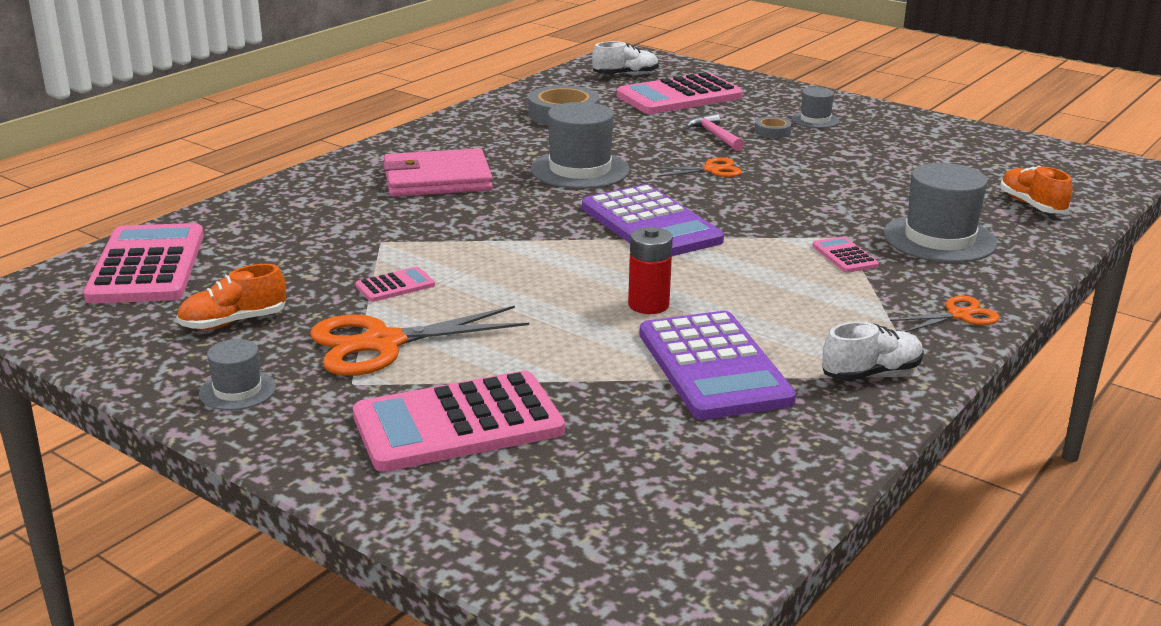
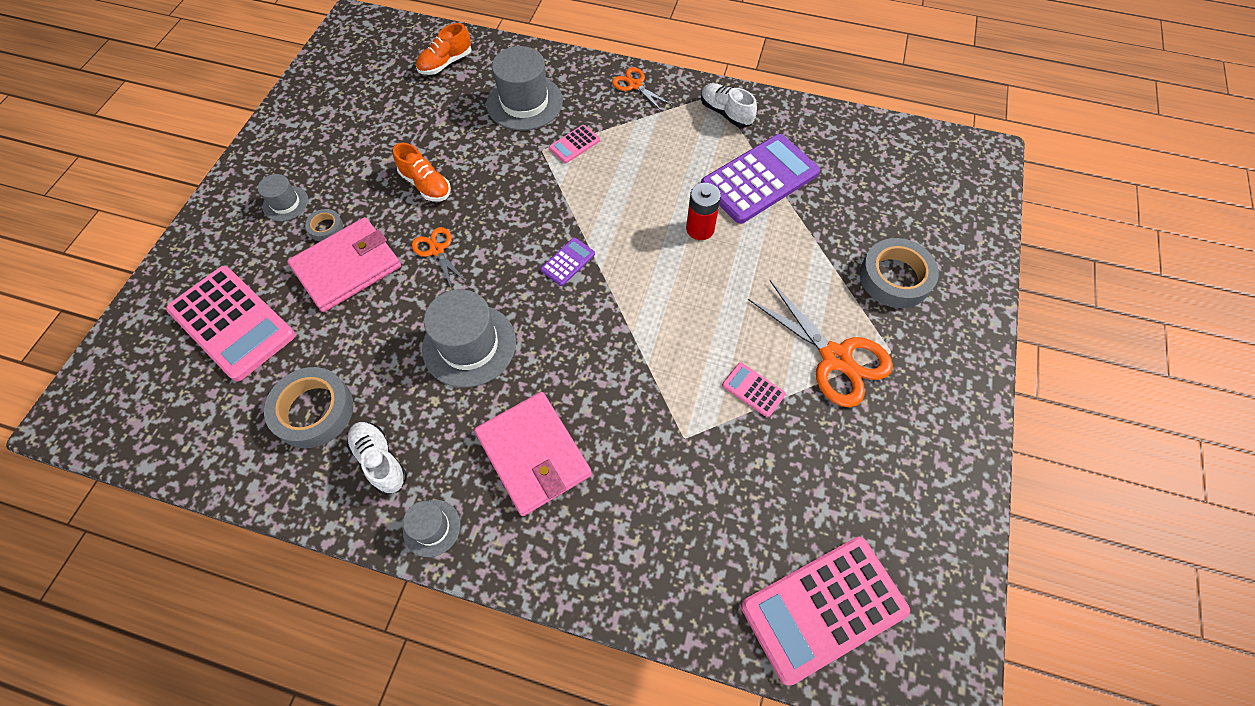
camera: 110 degrees left, 35 degrees up
(233, 322) = (866, 472): orange shoe -> orange shoe (426, 185)
(237, 390) = (941, 414): grey hat -> grey hat (432, 528)
(458, 424) = (895, 278): pink calculator -> grey tape
(625, 75) = (159, 394): white shoe -> white shoe (380, 461)
(651, 224) = (568, 262): purple calculator -> purple calculator, size x0.44
(715, 135) = (347, 267): pink hammer -> pink wallet

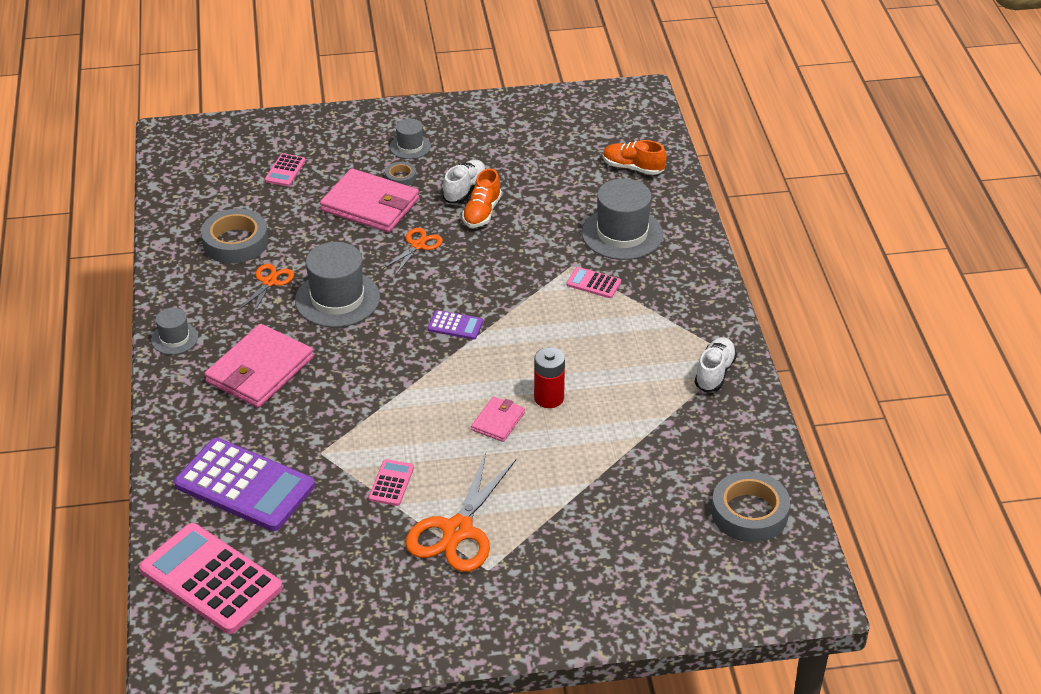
camera: 65 degrees right, 20 degrees down
(232, 323) = (285, 170): pink calculator -> pink calculator, size x0.44
(380, 461) = (213, 292): white shoe -> white shoe (465, 190)
(635, 85) = (703, 297): orange scissors -> orange scissors (269, 282)
(711, 276) = (498, 421): none -> pink wallet
(759, 179) = (641, 422): purple calculator -> purple calculator (245, 485)
(895, 278) = (581, 554): grey tape -> grey tape (749, 513)

